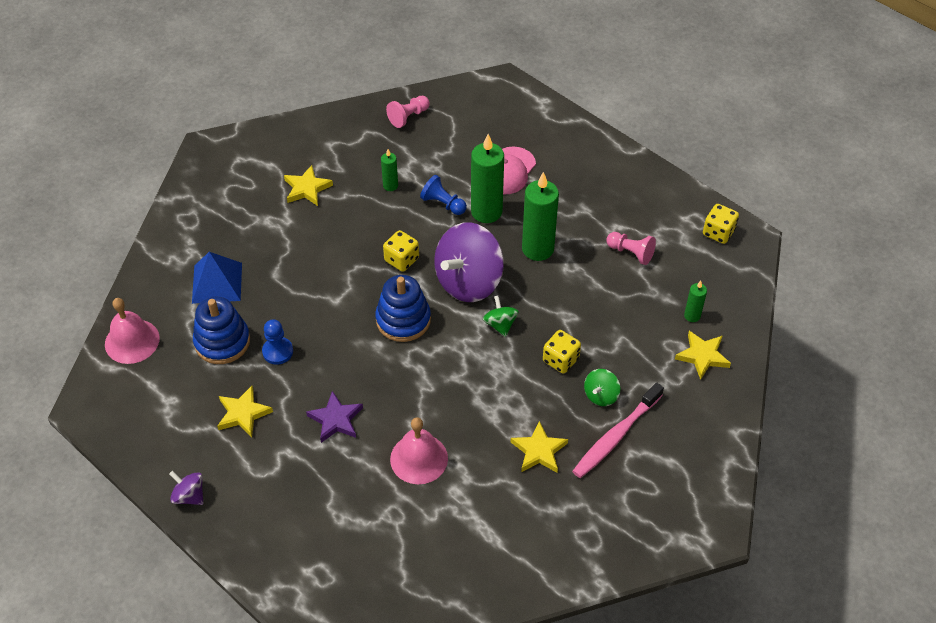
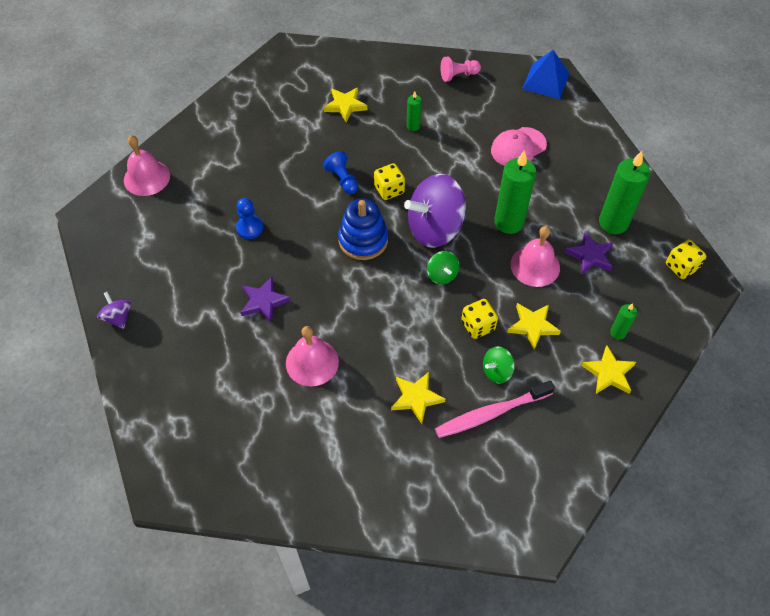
camera: 25 degrees right, 5 degrees up
(217, 282) = (235, 155): blue pyramid -> blue pyramid (546, 81)
(222, 342) = (212, 204): blue stacking toy -> none
(243, 413) = (195, 267): yellow star -> yellow star (532, 326)
(443, 204) = (448, 156): blue pawn -> blue pawn (342, 179)
(486, 212) = (481, 175): green candle -> green candle (613, 223)
(500, 324) = (442, 275): green spinning top -> green spinning top turned 150 degrees clockwise
(584, 282) = (535, 266): none -> pink bell
(631, 253) = (590, 256): pink pawn -> purple star

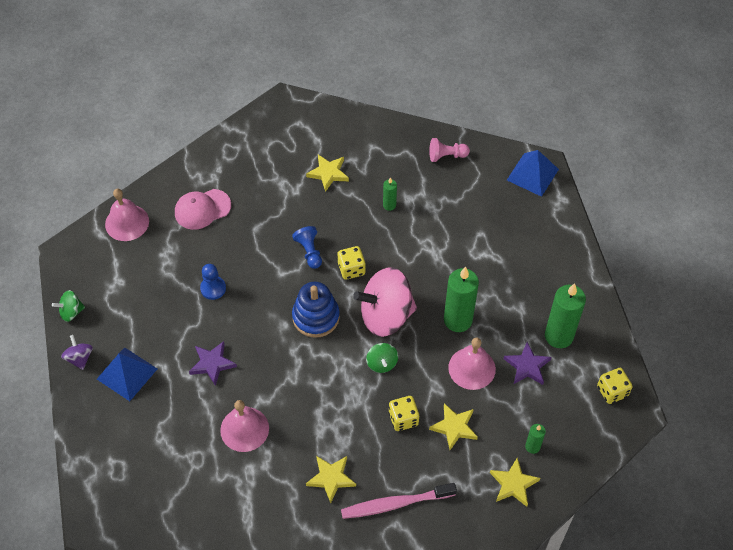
camera: 10 degrees right, 0 degrees up
(173, 325) = (127, 373): none -> blue pyramid
(435, 228) = (386, 315): purple spinning top -> pink spinning top
(497, 371) = (410, 465): green spinning top -> green spinning top (71, 312)
(518, 147) = (486, 243): pink cap -> pink cap (202, 209)

